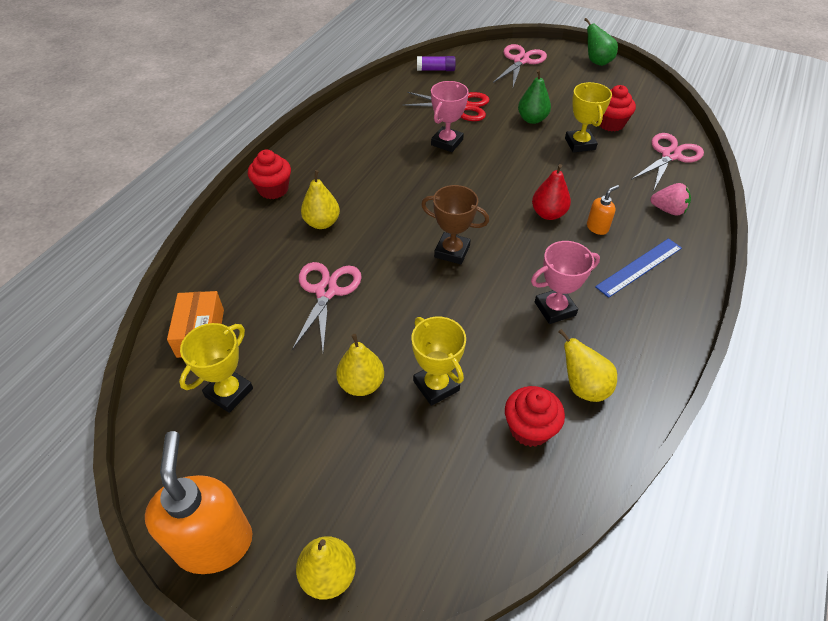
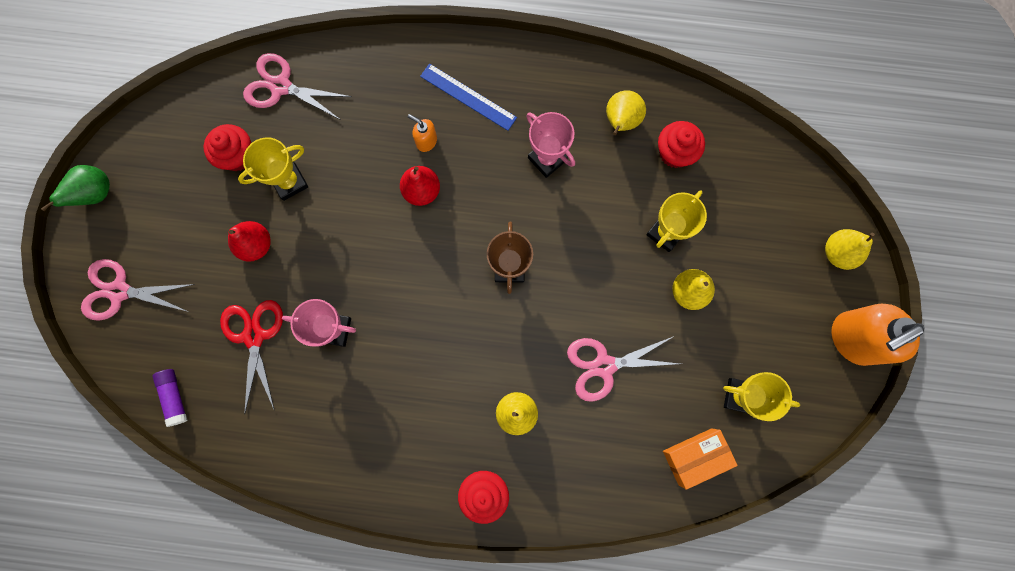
camera: 110 degrees left, 30 degrees up
(532, 119) = (256, 245): green pear -> red pear
(668, 210) = (376, 80): pink strawberry -> none

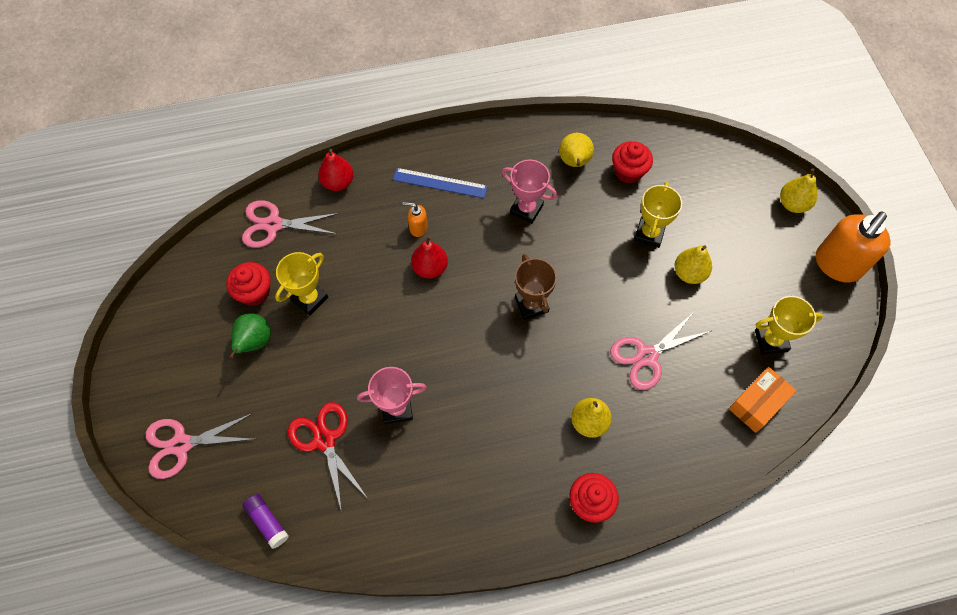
camera: 20 degrees left, 15 degrees down
(95, 194) = (130, 367): green pear -> green pear (254, 342)
(256, 245) = (298, 361): red pear -> red pear (338, 182)

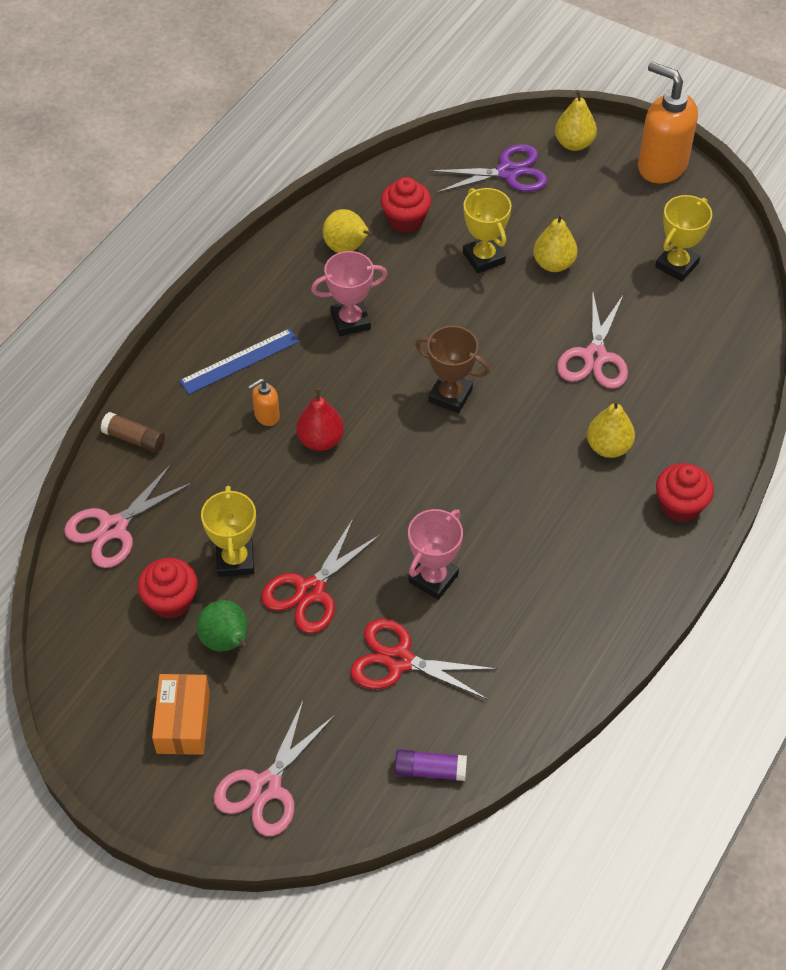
camera: 45 degrees left, 10 degrees down
(326, 353) = (310, 591): none -> red scissors
(338, 182) = (134, 439): red pear -> brown glue stick
(727, 190) = (508, 172): none -> purple scissors
(757, 403) = (720, 321): orange box -> orange box (183, 722)
(837, 265) = (661, 165): orange soap dispenser -> orange soap dispenser turned 135 degrees clockwise

